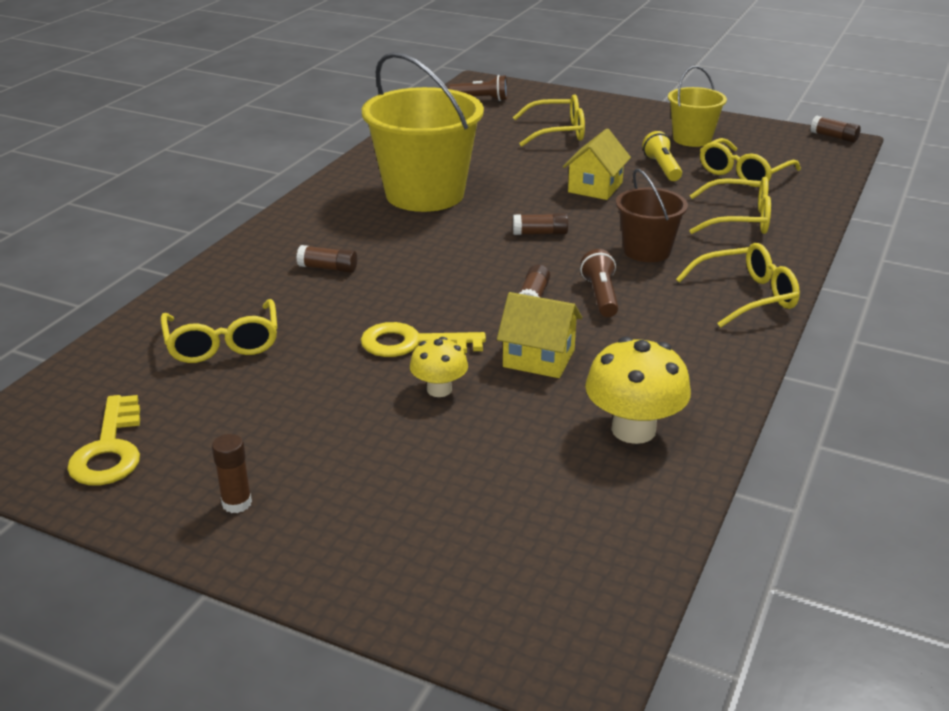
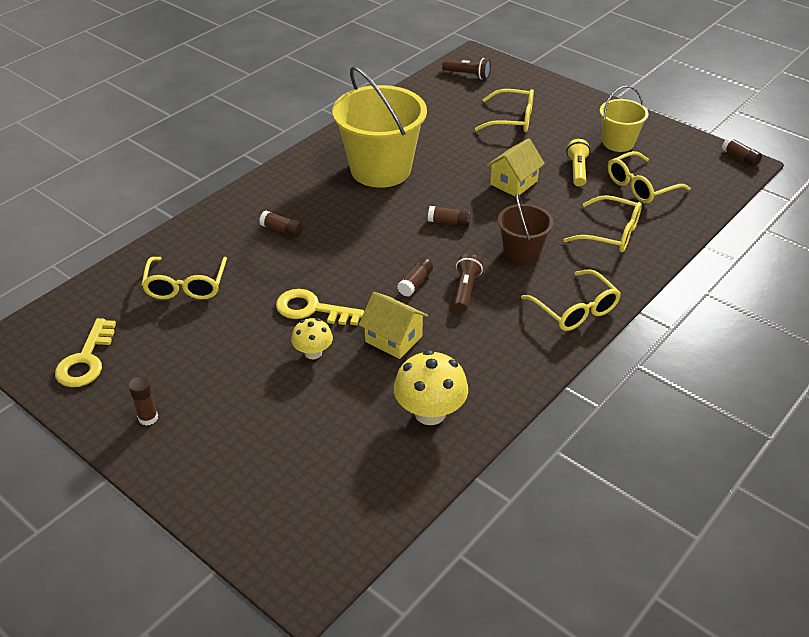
camera: 15 degrees right, 10 degrees up
(746, 296) = (575, 310): yellow glasses -> yellow glasses turned 60 degrees clockwise

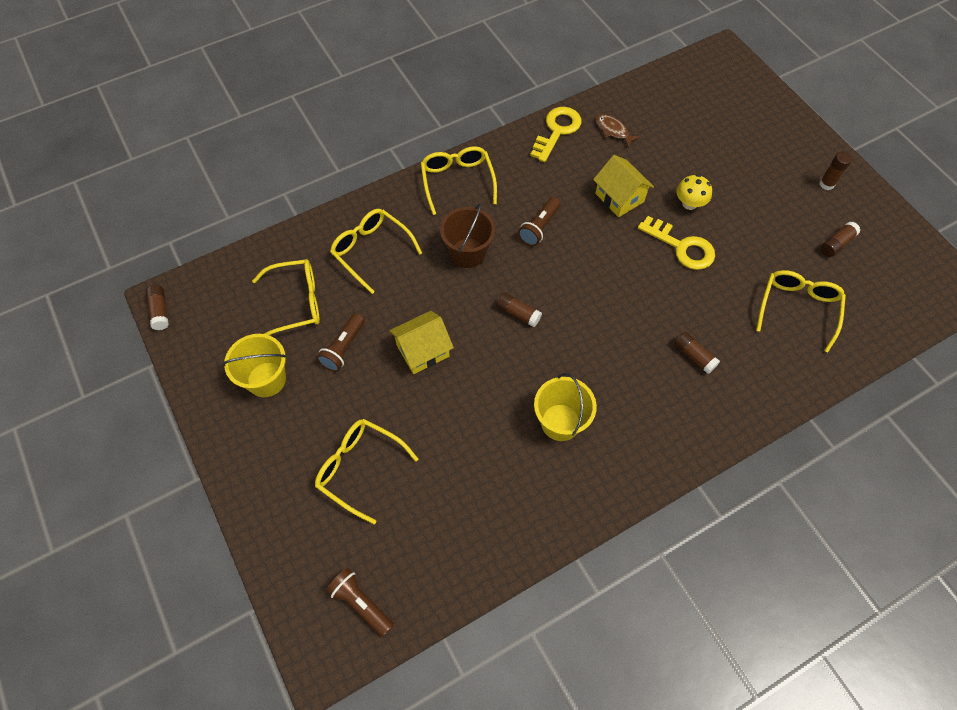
camera: 160 degrees left, 20 degrees up
(86, 360) = (884, 251): yellow key -> yellow key (557, 131)
(380, 169) = (560, 422): yellow bucket -> yellow bucket, size x0.54
(415, 283) = (580, 248): brown glue stick -> brown glue stick (836, 244)
(430, 413) = (613, 130): yellow mushroom -> brown fish
(577, 170) = (343, 348): yellow flashlight -> brown flashlight

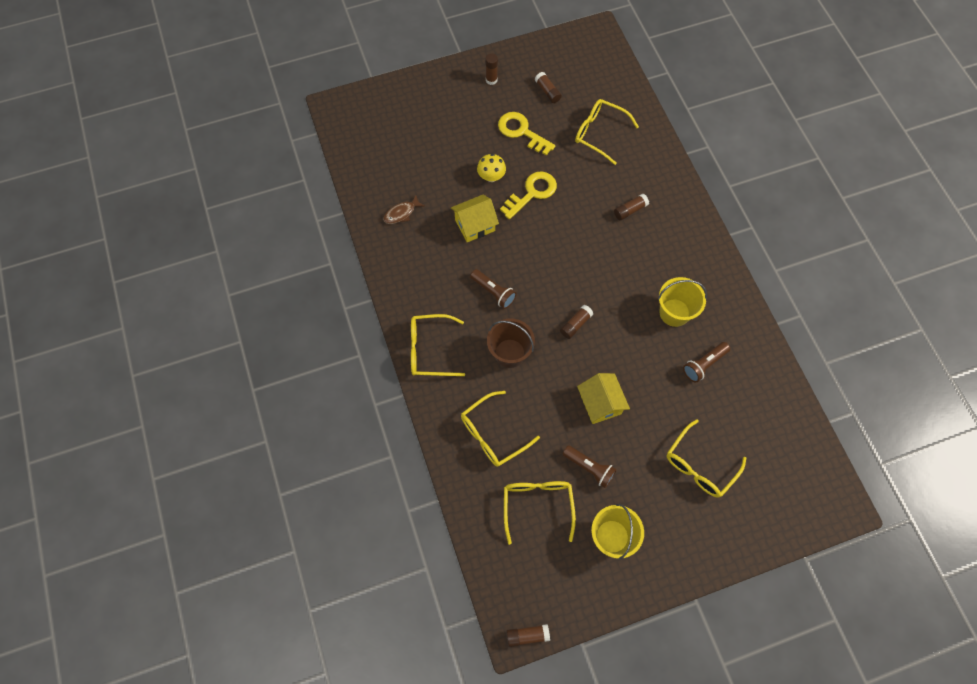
camera: 80 degrees left, 5 degrees up
(361, 603) = (804, 475): brown flashlight -> brown flashlight (704, 364)
(557, 131) = (390, 257): yellow key -> yellow key (521, 132)

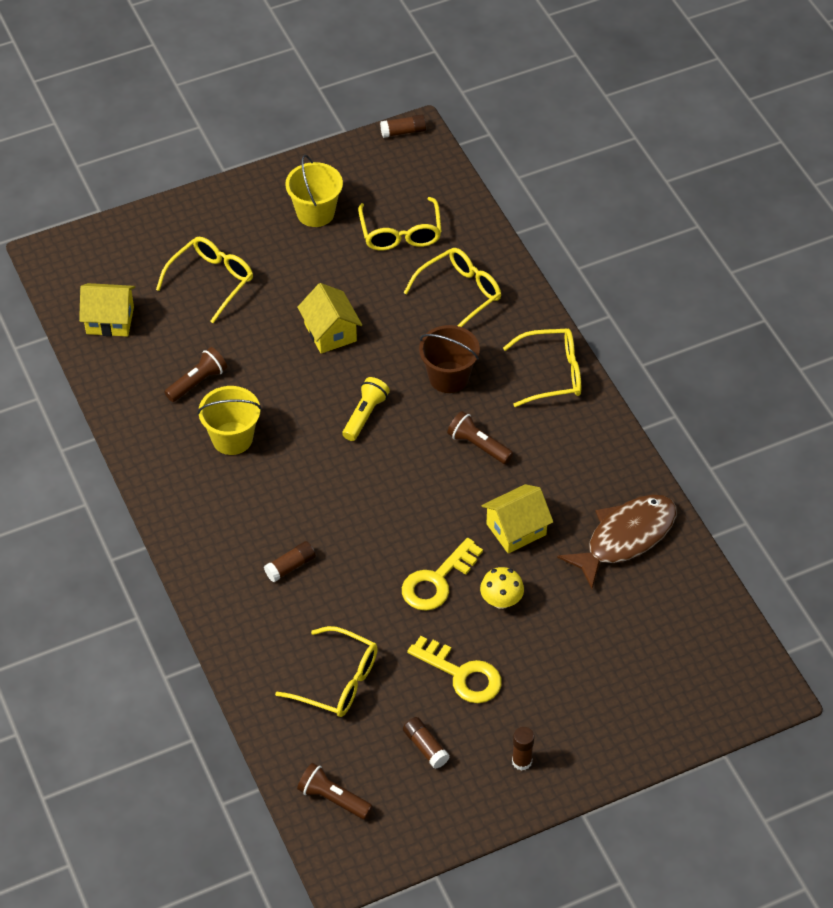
camera: 175 degrees right, 15 degrees down
(401, 213) = (625, 538): brown fish -> brown fish, size x2.10
(575, 324) = (365, 415): brown glue stick -> yellow flashlight
(589, 468) = (342, 270): brown flashlight -> brown flashlight (333, 798)
(780, 431) = (110, 320): none -> yellow house

